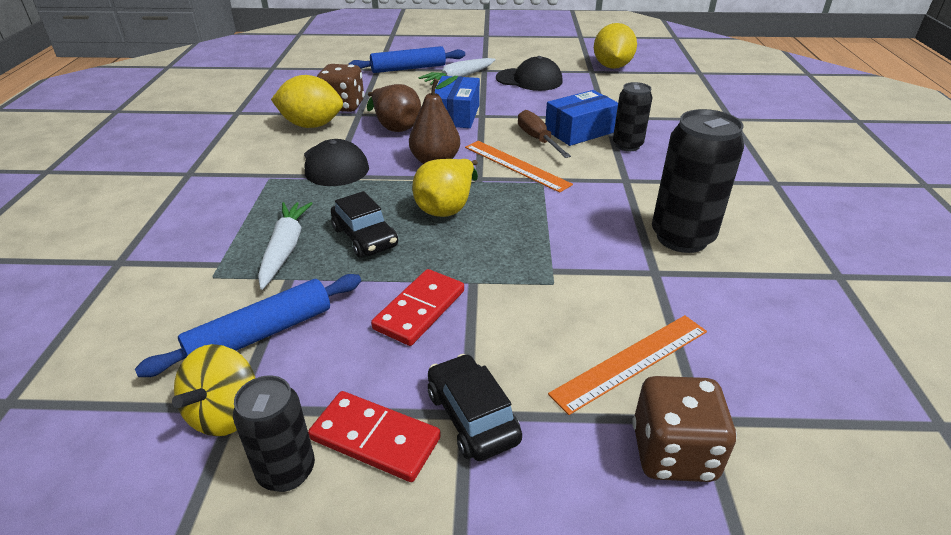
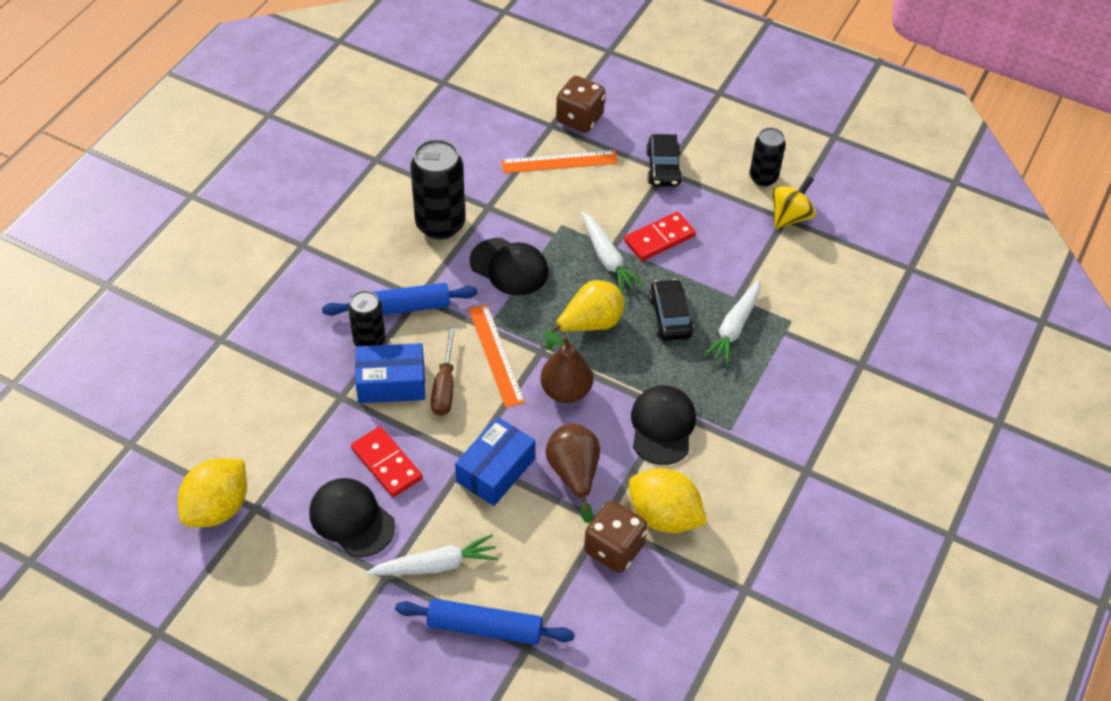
camera: 155 degrees left, 15 degrees up
(261, 334) = (763, 259): blue rolling pin -> blue rolling pin (401, 308)
(375, 438) = (716, 176): red domino -> red domino (386, 464)
(471, 267) = (607, 259): none -> white carrot
(570, 225) = (509, 267): none -> black cap

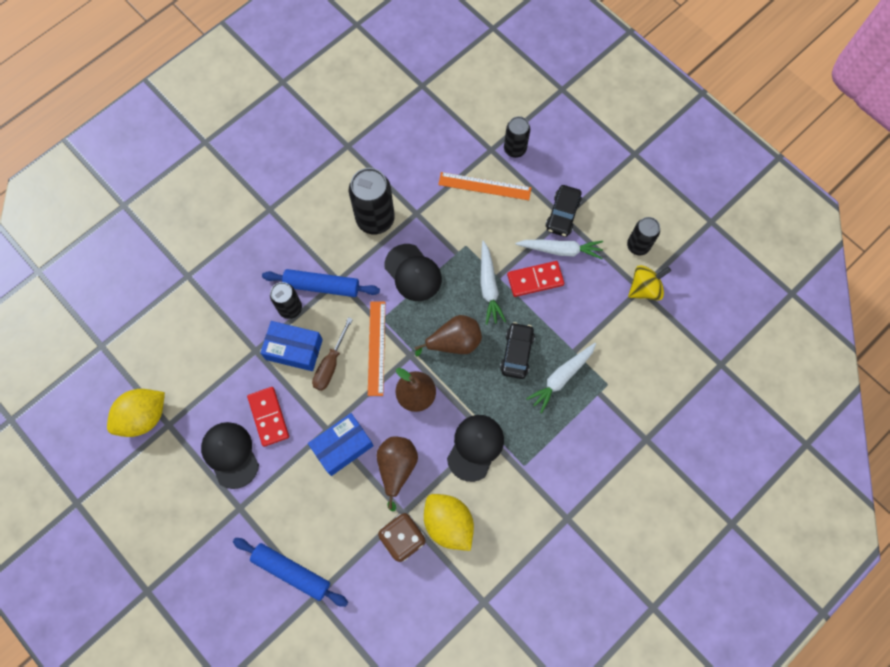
camera: 20 degrees right, 20 degrees up
(435, 565) = (275, 511): white carrot -> white carrot (560, 250)
(579, 119) = (515, 149): brown dice -> black can
(589, 325) = (454, 342): yellow pear -> brown pear

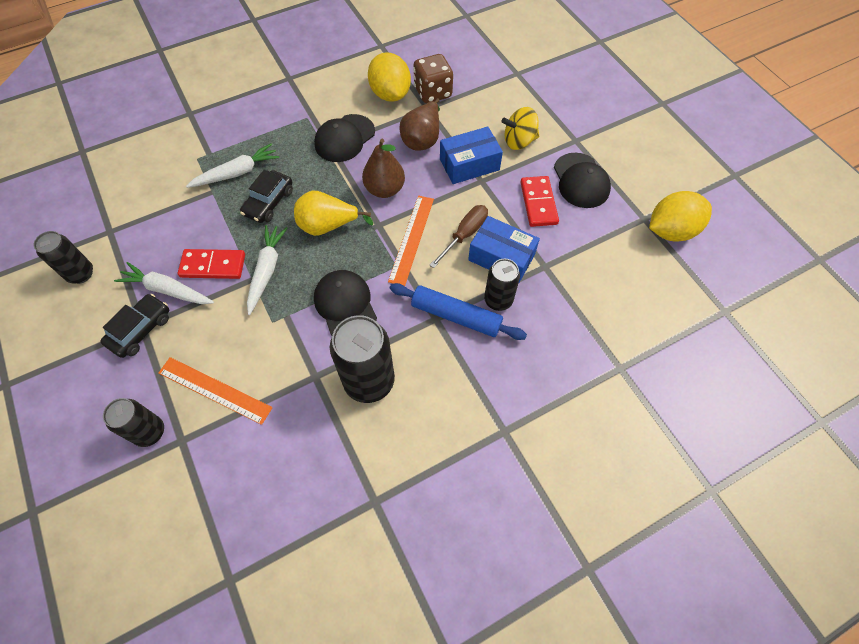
camera: 165 degrees left, 10 degrees down
(291, 571) = (534, 91): blue rolling pin -> none
(454, 342) = (328, 226): brown pear -> yellow pear
(644, 288) = (104, 230): yellow spinning top -> yellow spinning top (519, 141)

